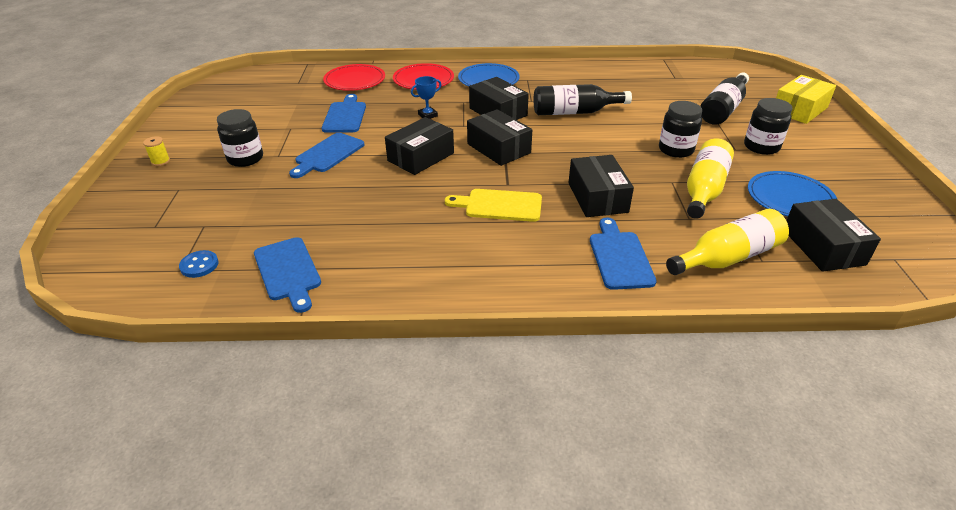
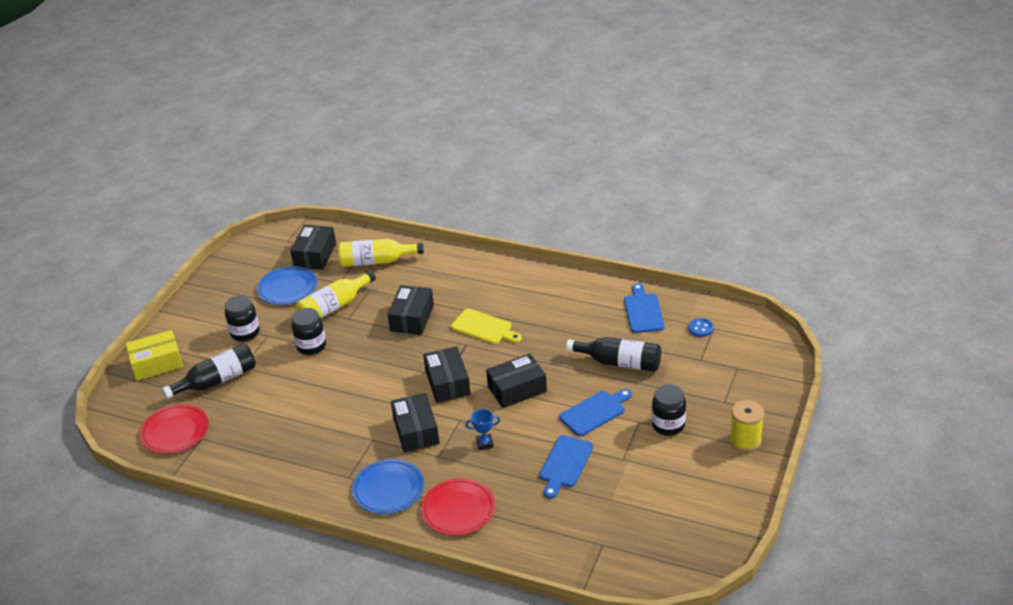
camera: 155 degrees left, 0 degrees up
(160, 161) = (745, 441): yellow spool -> yellow spool, size x1.89
(354, 80) = (535, 530): red plate -> red plate (175, 431)
(574, 112) = (347, 411): black bottle -> black bottle (619, 362)
(619, 257) = (437, 275): blue cutting board -> none

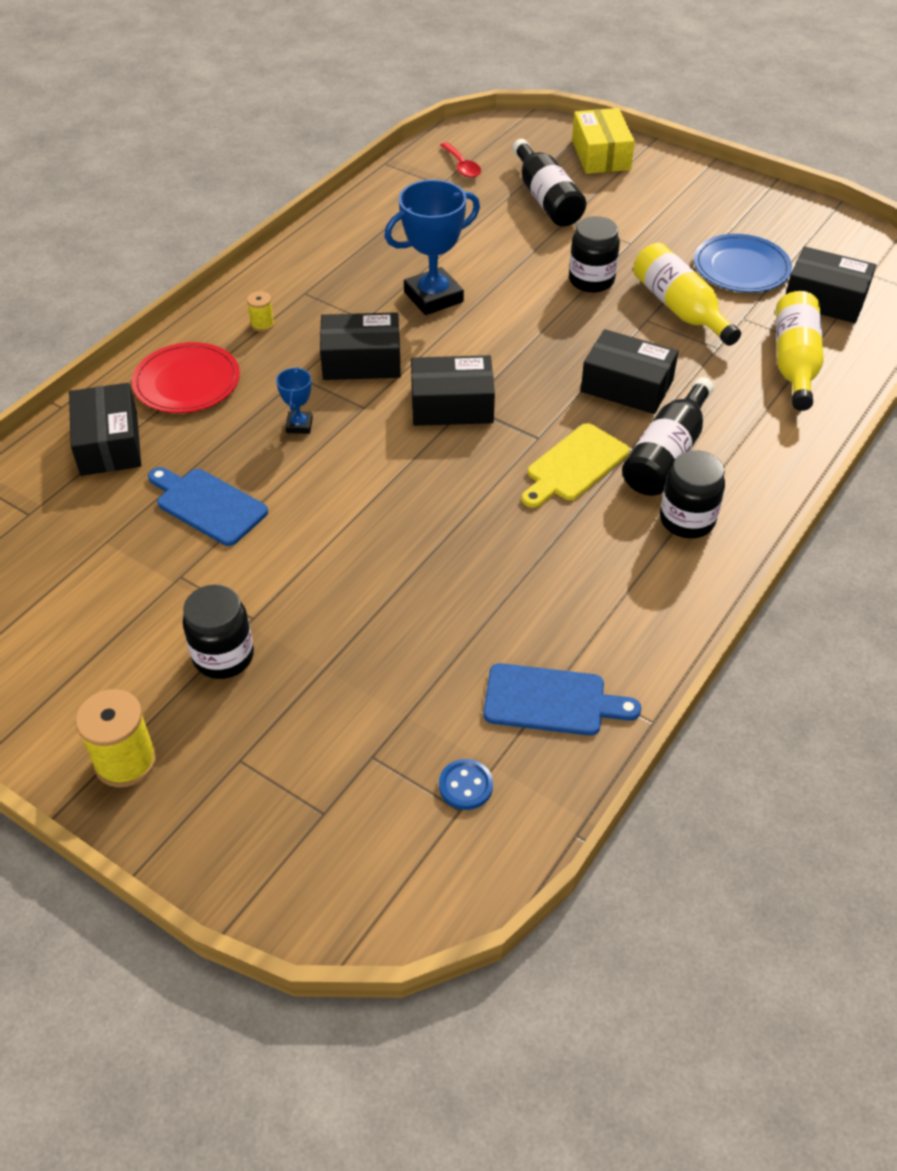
camera: 100 degrees right, 10 degrees up
(175, 431) = (462, 166): red plate -> red spoon
(245, 333) = (642, 225): black jar -> black jar (687, 520)
(342, 412) = (433, 297): none -> blue trophy
(388, 489) = (262, 324): blue plate -> yellow spool
(517, 389) = (403, 480): black box -> black box (109, 443)
(594, 412) = (304, 564): blue cutting board -> none
(619, 362) = (414, 627): black bottle -> black bottle (666, 454)

